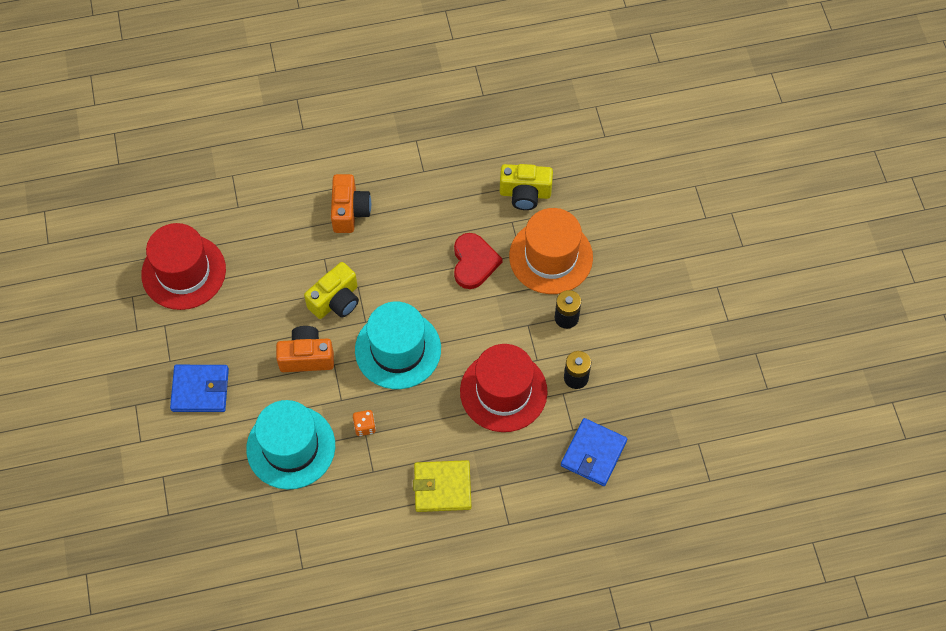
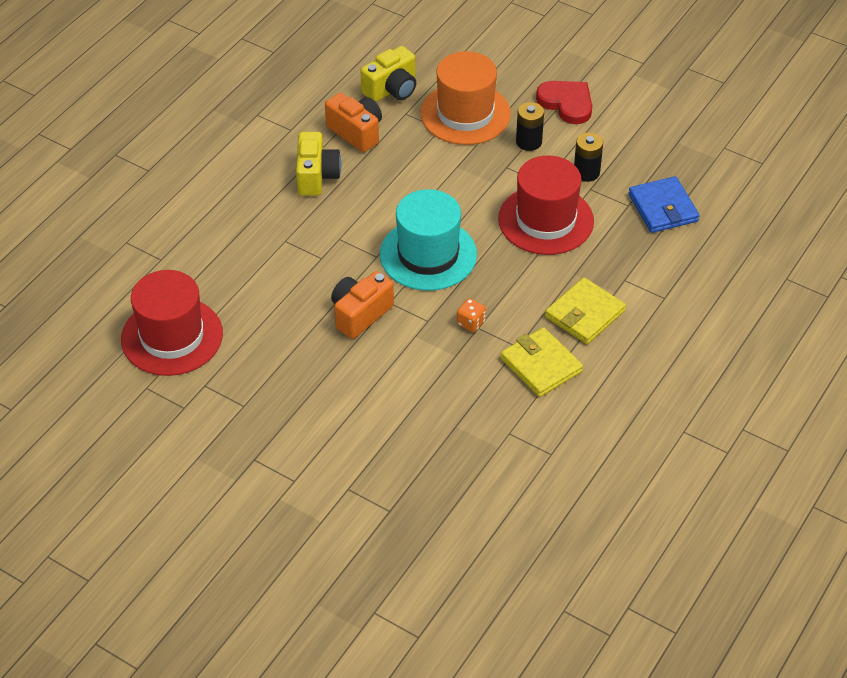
camera: 45 degrees left, 15 degrees down
(200, 390) = (299, 404): blue wallet -> none
(291, 447) = (430, 382): turquoise hat -> none
(336, 300) = (333, 260): yellow camera -> yellow camera (316, 176)
(349, 211) = (264, 195): orange camera -> orange camera (356, 132)
(370, 499) = (541, 365): none -> yellow wallet
(474, 262) = (411, 158): red heart -> red heart (566, 103)

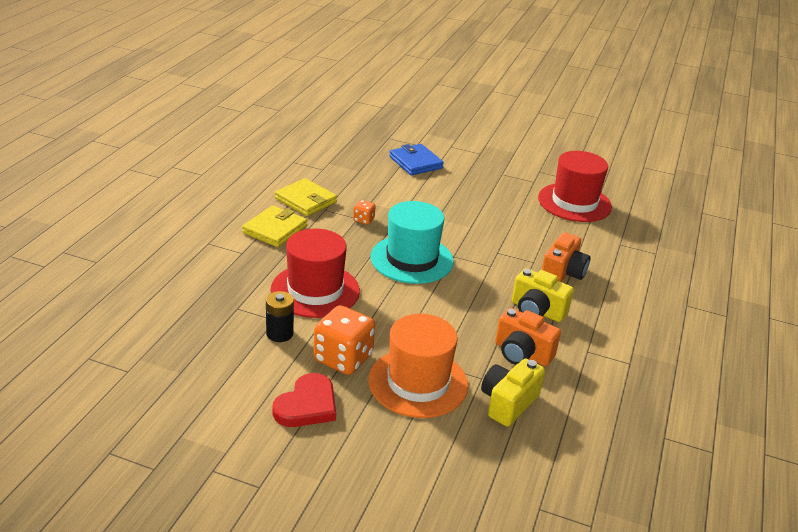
camera: 165 degrees right, 15 degrees down
(316, 176) = (537, 311): yellow camera -> yellow camera turned 45 degrees counterclockwise
(360, 314) = (449, 220): orange camera -> orange camera (563, 273)
(528, 142) = (343, 358): black battery -> orange dice
(566, 103) = (307, 405): red heart -> red heart turned 90 degrees counterclockwise
(663, 208) = (203, 308): blue wallet -> blue wallet (415, 162)

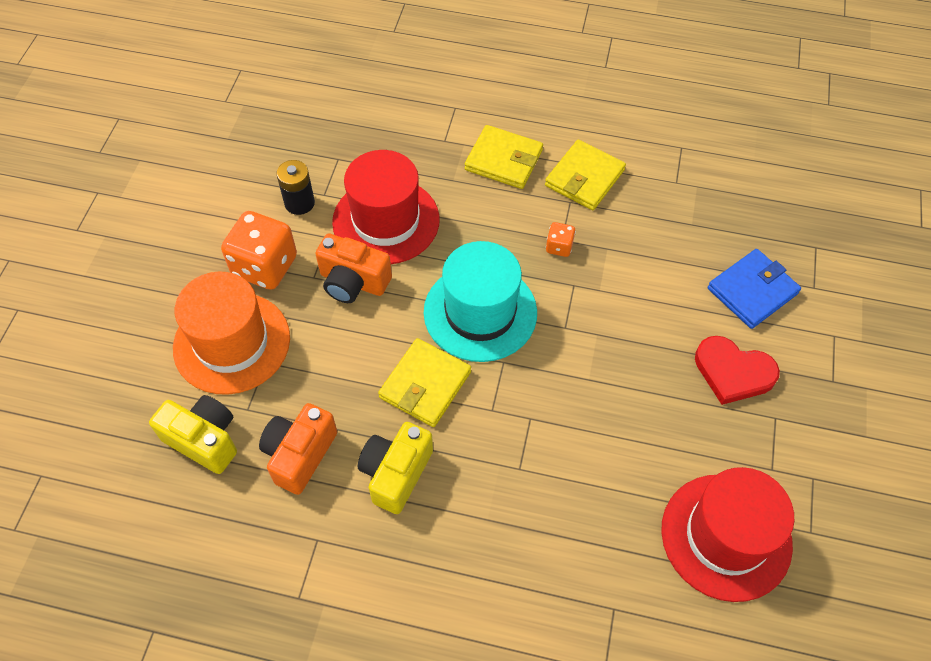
camera: 85 degrees right, 25 degrees up
(307, 405) = (187, 246): red heart -> red heart (733, 372)
(468, 290) = (425, 385): none -> yellow wallet
(563, 273) = (500, 511): orange camera -> orange camera (353, 282)

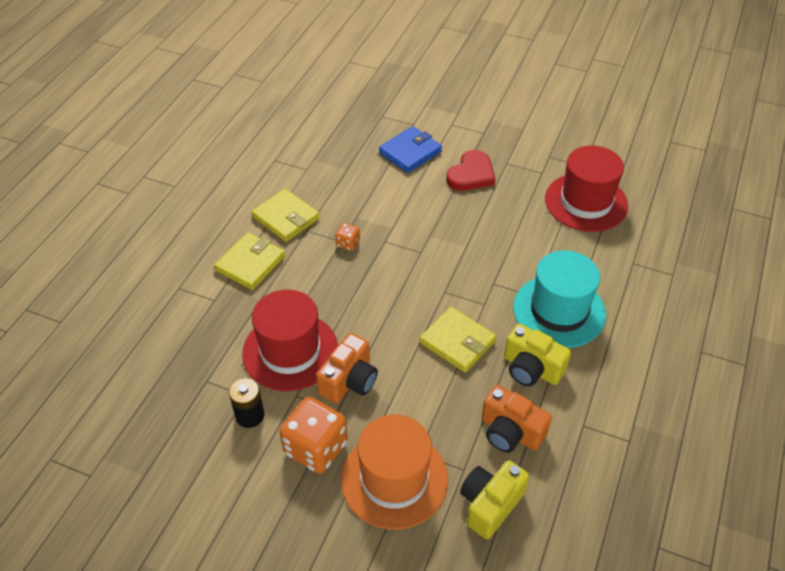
camera: 80 degrees left, 10 degrees down
(480, 312) = (397, 299): turquoise hat -> turquoise hat (559, 311)
(752, 291) = (410, 152): blue wallet -> blue wallet turned 75 degrees clockwise

